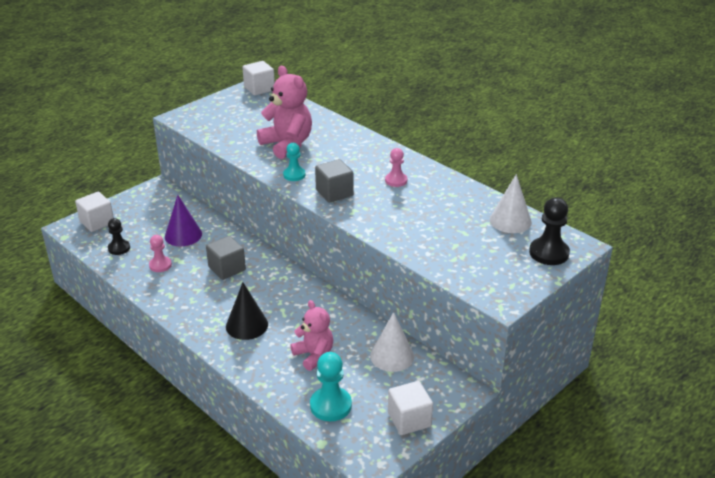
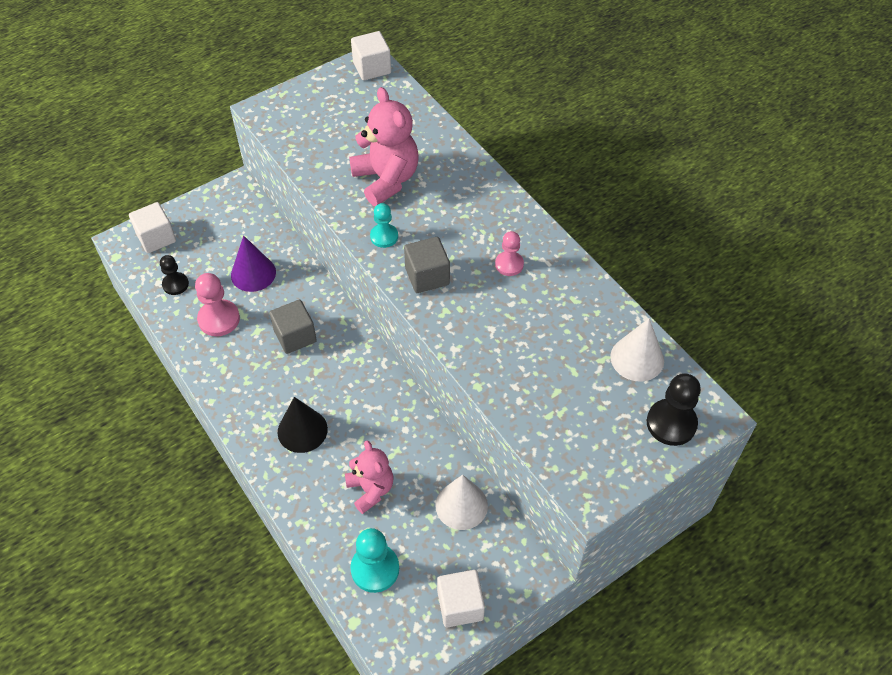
camera: 10 degrees right, 20 degrees up
(160, 265) = (219, 319): pink pawn -> pink pawn, size x1.56

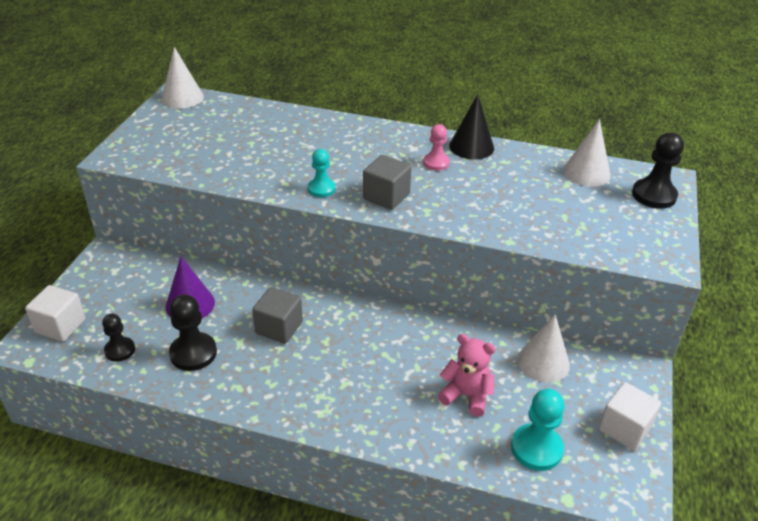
camera: 40 degrees left, 15 degrees down
(219, 319) = (193, 353): pink pawn -> black pawn
(302, 430) = (362, 389): black cone -> black cone (471, 147)
(372, 68) = (182, 98): white cube -> white cone
(386, 180) = (279, 155): pink teddy bear -> none

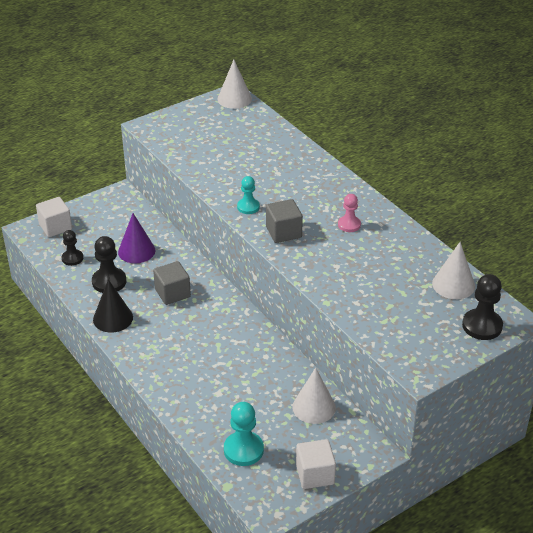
camera: 40 degrees right, 0 degrees up
(466, 395) = (238, 396): pink teddy bear -> none
(471, 147) = (392, 225): black cone -> black cone (113, 318)

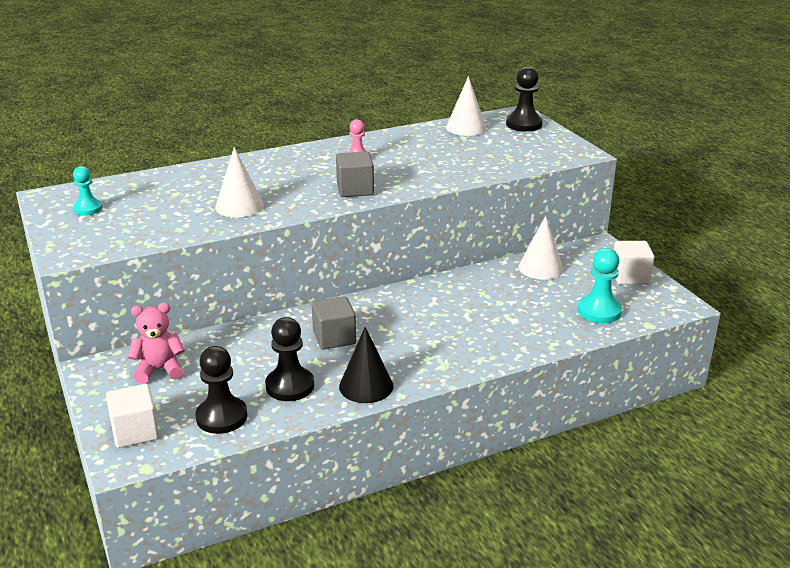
camera: 80 degrees left, 10 degrees down
(72, 258) = (222, 417): black pawn -> black pawn, size x1.56
(121, 220) = (159, 370): none -> pink teddy bear
(136, 251) = (235, 360): purple cone -> none
(234, 99) = (59, 195): white cone -> white cone (239, 206)
(248, 207) = (298, 204): turquoise pawn -> turquoise pawn (88, 209)

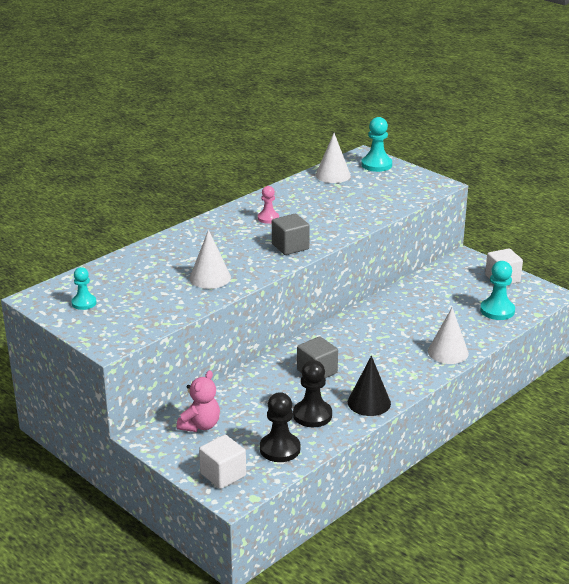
camera: 20 degrees left, 0 degrees up
(159, 370) = (200, 425): pink teddy bear -> pink teddy bear turned 150 degrees clockwise
(524, 124) = (376, 165): black pawn -> turquoise pawn
(540, 268) = (433, 284): white cone -> white cone (448, 352)

